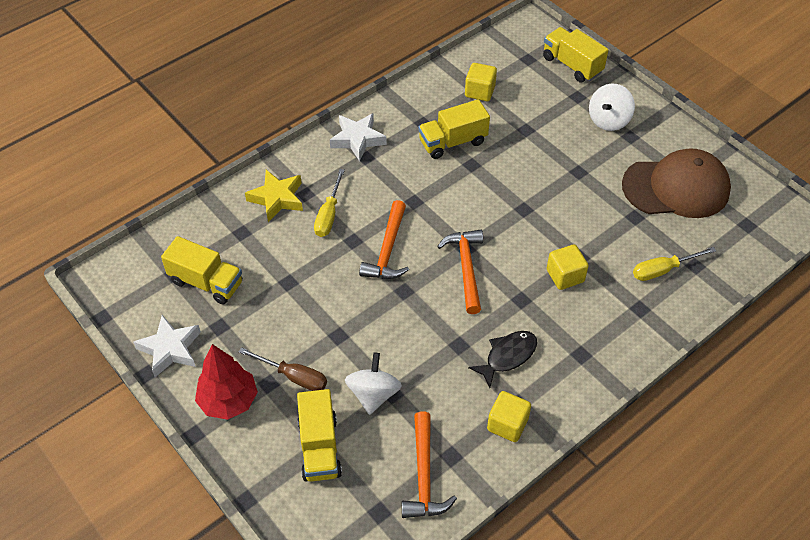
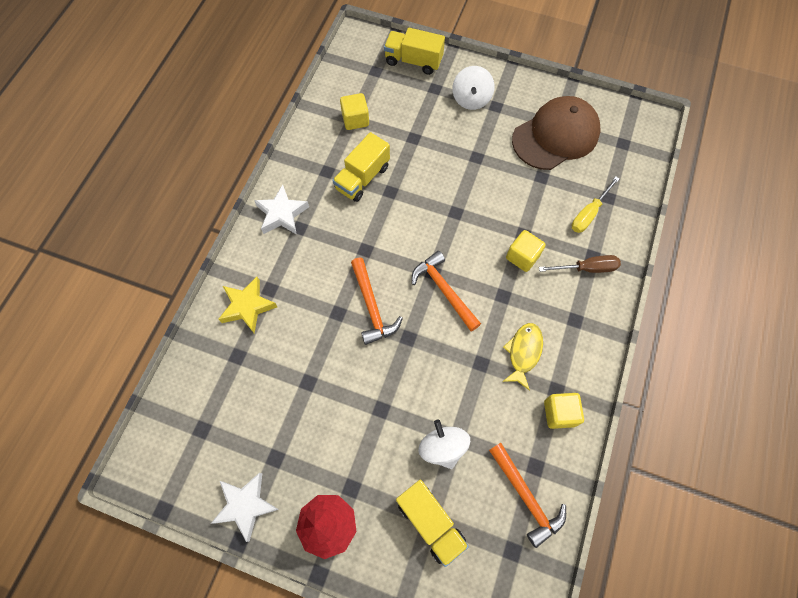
camera: 30 degrees left, 15 degrees up
(206, 282) = (236, 422): yellow truck -> none
(293, 376) = (368, 469): brown screwdriver -> brown screwdriver (586, 268)
(329, 215) = (302, 299): yellow screwdriver -> none
(508, 356) = (523, 352): black fish -> yellow fish

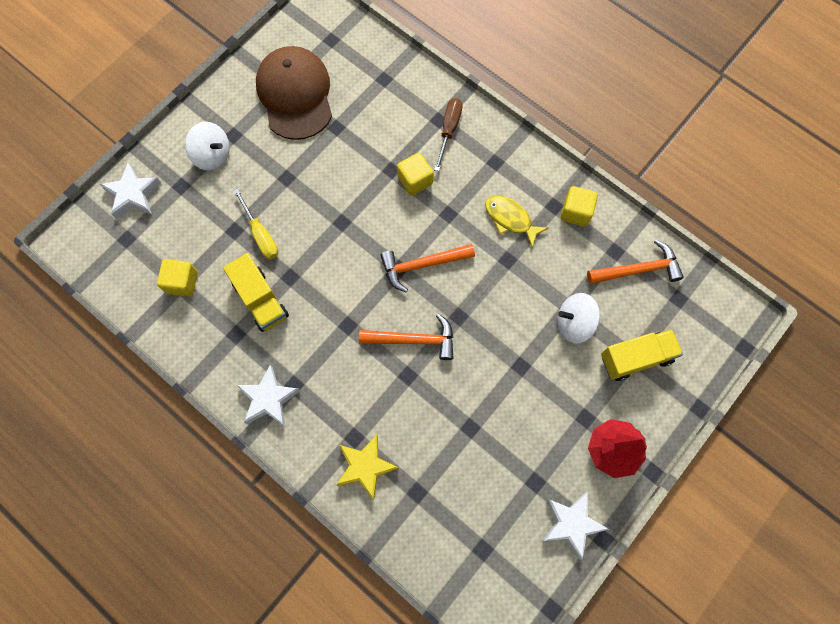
camera: 70 degrees left, 5 degrees up
(413, 61) = (133, 194): yellow truck -> white star
(589, 213) = (394, 103): yellow screwdriver -> yellow screwdriver (260, 234)

